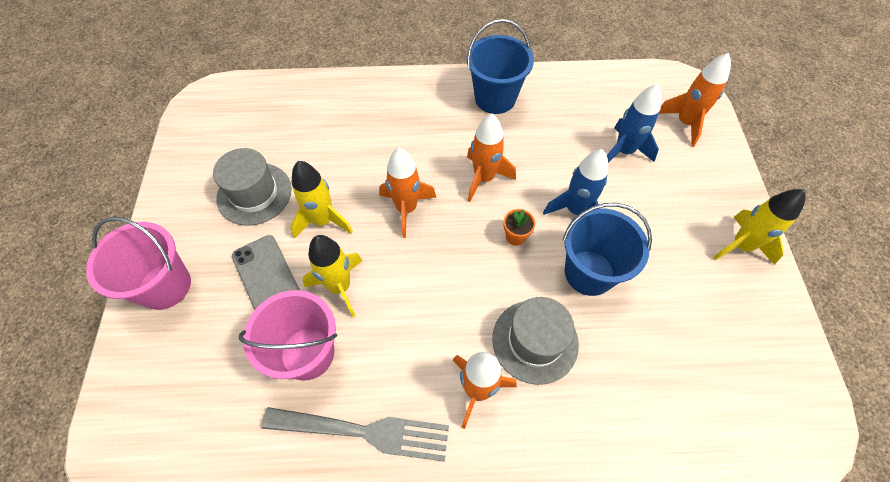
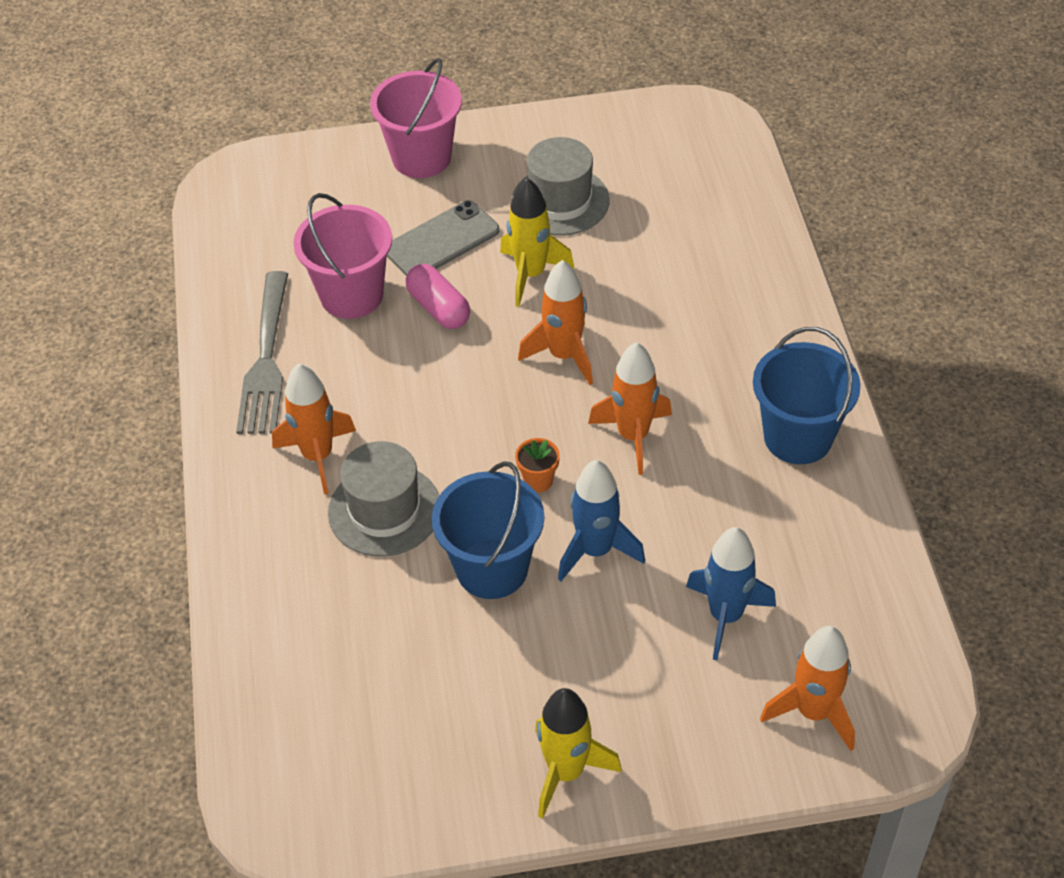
camera: 85 degrees right, 10 degrees down
(340, 286) = (438, 308): yellow rocket -> pink capsule

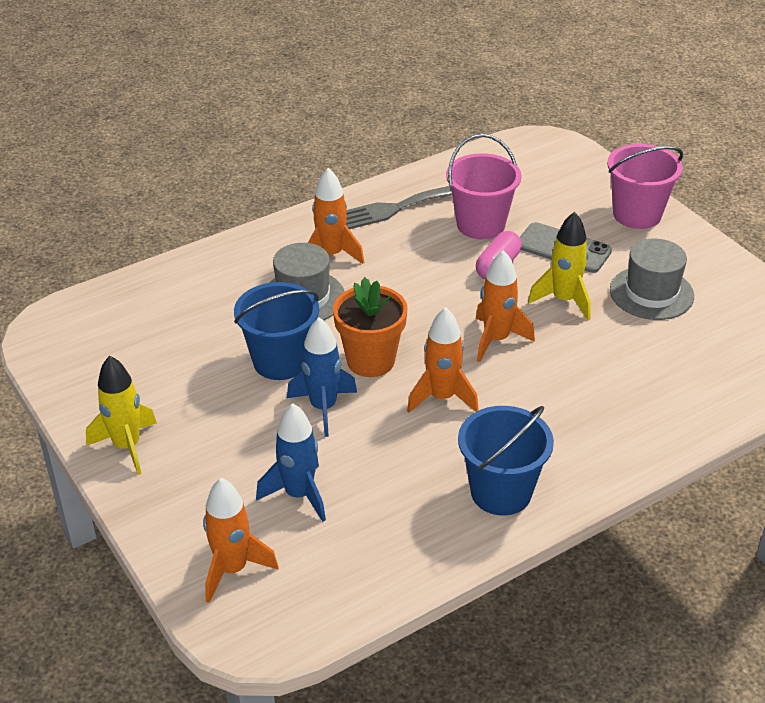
camera: 65 degrees right, 10 degrees down
(538, 480) = (370, 361): orange flower pot -> orange flower pot, size x2.09

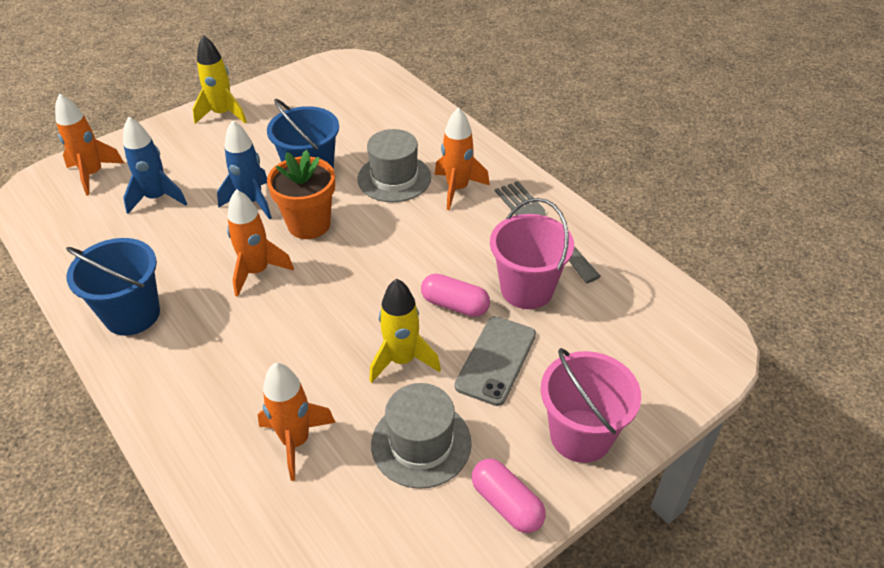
camera: 85 degrees right, 5 degrees up
(496, 339) = (337, 307): orange rocket -> orange rocket (296, 441)
(701, 254) = (506, 504): none -> pink capsule

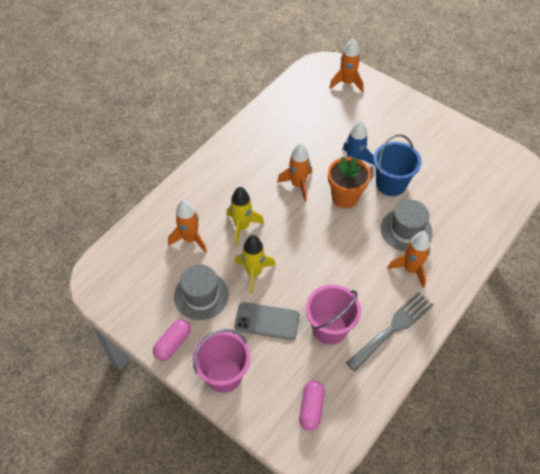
camera: 75 degrees right, 10 degrees up
(132, 314) = (250, 143): blue bucket -> none
(157, 198) = (339, 118): blue rocket -> none
(223, 114) = (429, 120): yellow rocket -> yellow rocket (242, 227)
(455, 305) = (303, 290): pink capsule -> pink capsule (311, 408)

